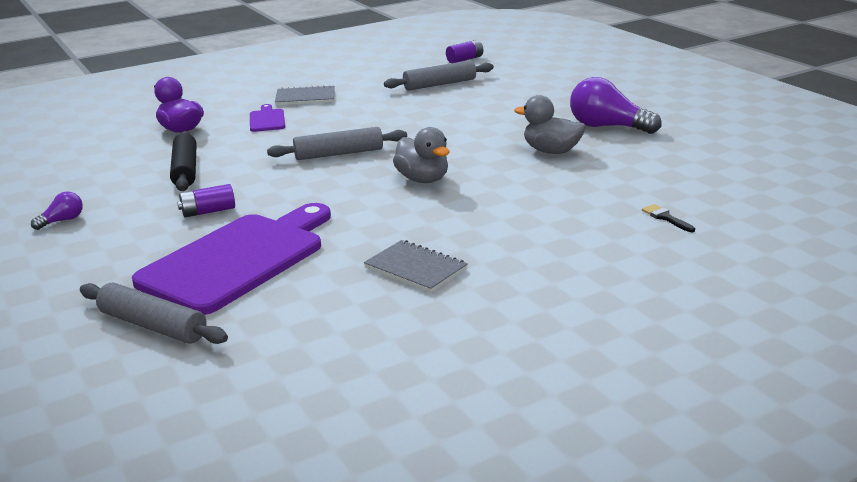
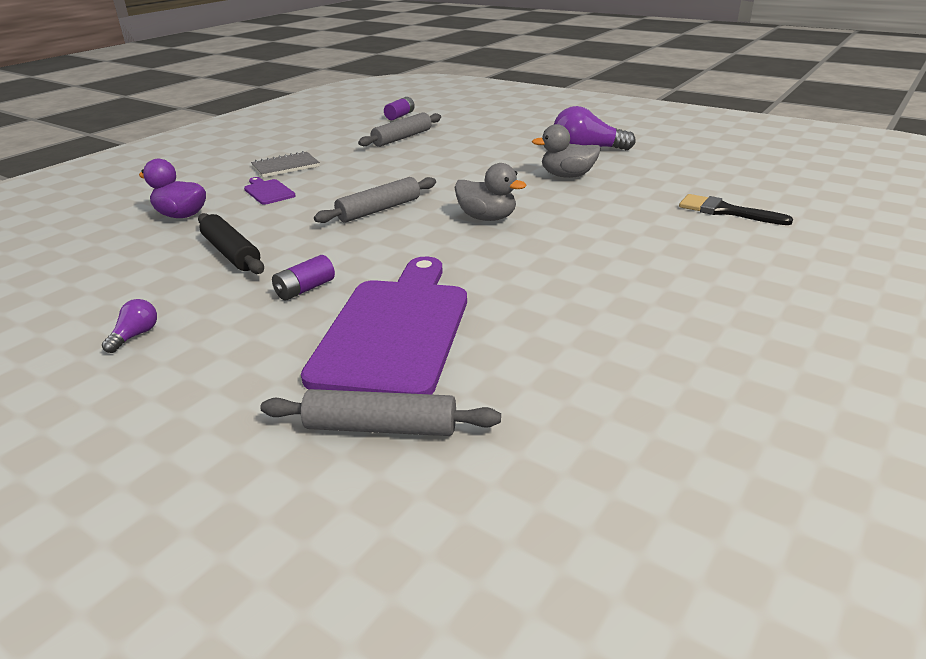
camera: 25 degrees left, 5 degrees up
(415, 269) = (582, 298): grey notebook -> none
(666, 218) = (725, 211): black brush -> black brush, size x1.87

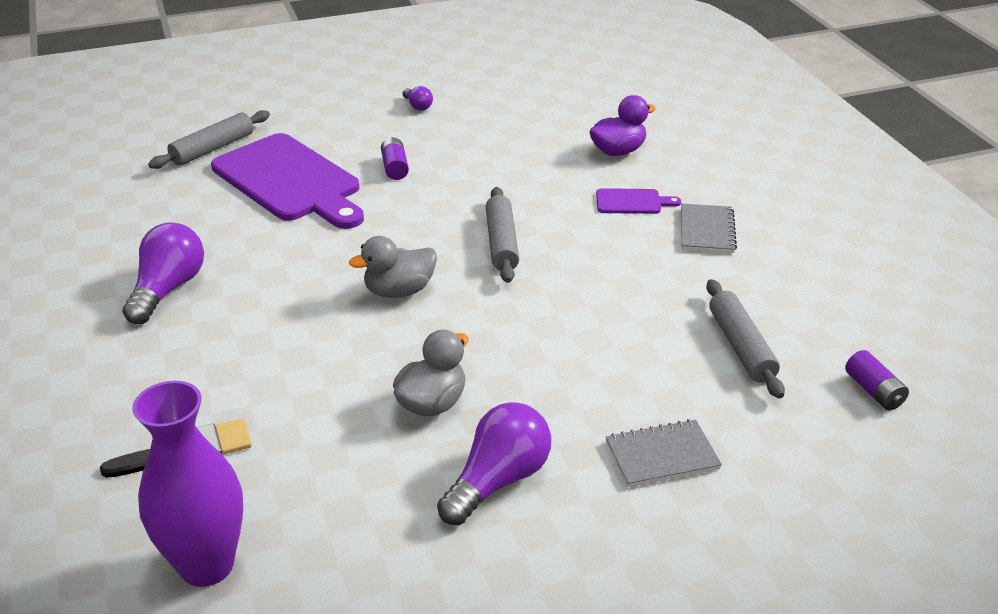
camera: 125 degrees right, 5 degrees up
(231, 253) = (501, 156): black rolling pin -> none
(511, 133) = (662, 455): none -> grey notebook
(638, 296) = (168, 289): none -> purple light bulb
(758, 177) = (206, 565): none -> purple vase

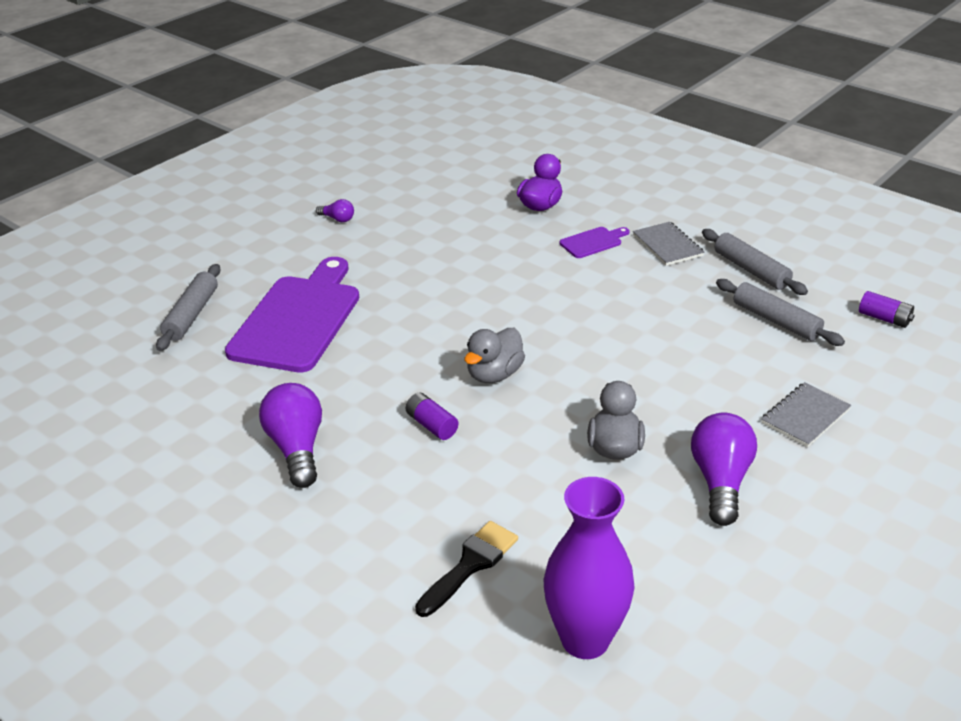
camera: 30 degrees left, 0 degrees up
(290, 181) = (298, 319): purple cutting board -> purple cutting board turned 90 degrees counterclockwise
(395, 168) = (377, 277): purple battery -> purple battery (431, 425)
(501, 243) = (531, 308): grey rolling pin -> grey rolling pin (751, 270)

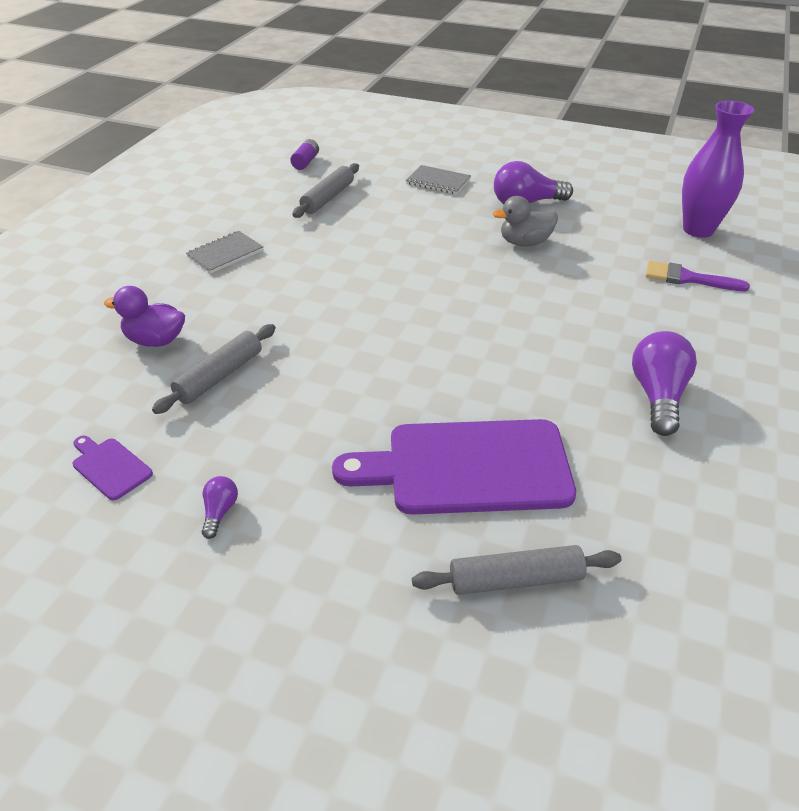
camera: 110 degrees left, 5 degrees up
(297, 448) = (658, 396): purple light bulb -> purple light bulb turned 135 degrees clockwise
(431, 425) = (566, 328): purple battery -> none
(470, 565) = (687, 278): black brush -> purple brush
(494, 374) = (477, 310): grey duck -> none
(593, 242) = (229, 294): purple cutting board -> purple cutting board (110, 467)
(751, 270) = (256, 213): grey rolling pin -> grey rolling pin (220, 376)

